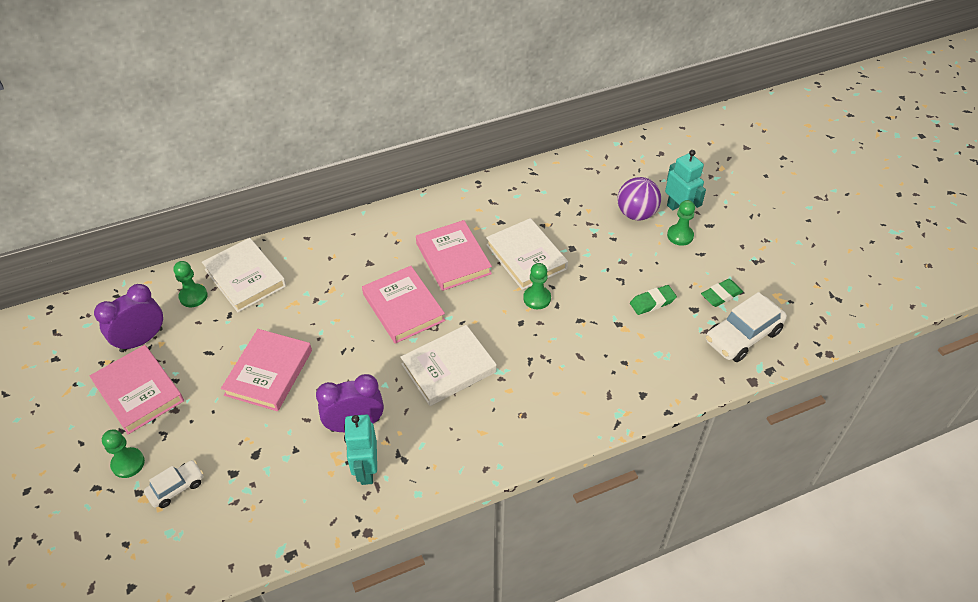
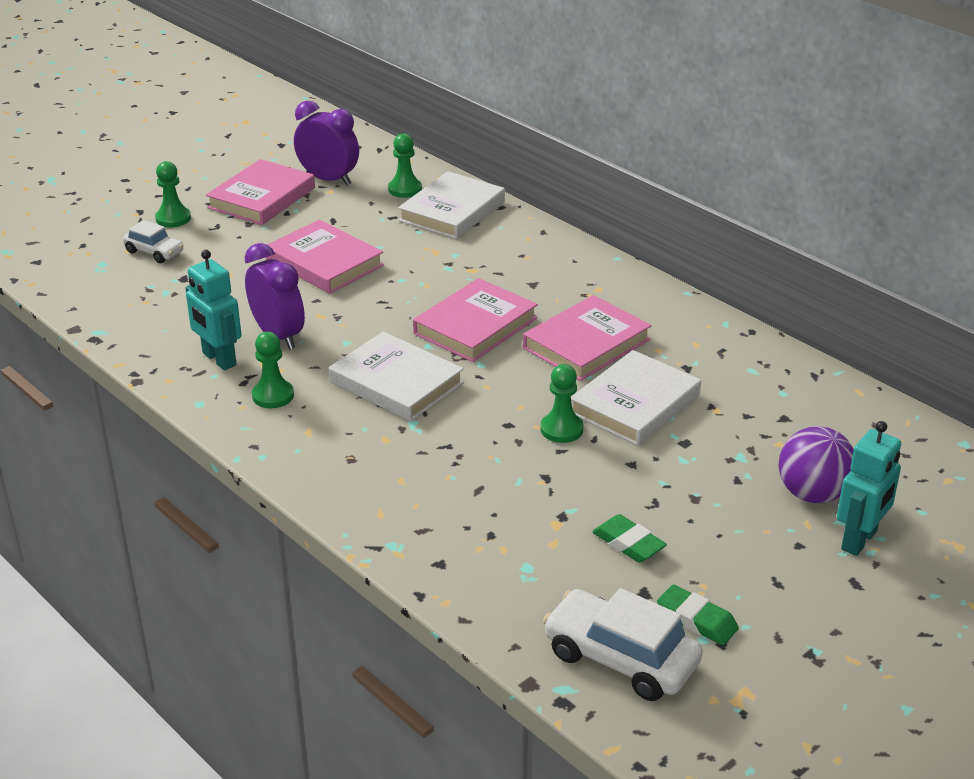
camera: 70 degrees right, 15 degrees down
(269, 372) = (324, 263): pink book -> pink book turned 45 degrees clockwise
(366, 470) = (219, 359): turquoise robot -> turquoise robot turned 105 degrees counterclockwise
(680, 236) = (800, 551): green pawn -> green pawn (273, 396)

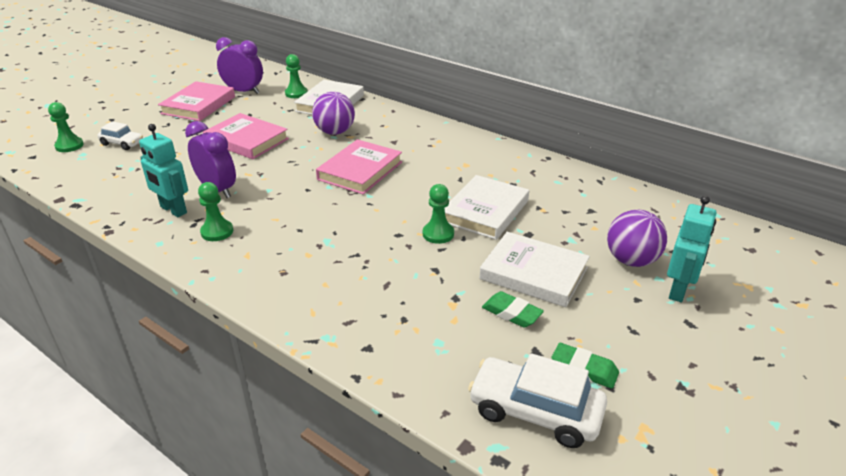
camera: 10 degrees left, 0 degrees up
(173, 218) = (136, 122): green pawn -> green pawn (69, 146)
(396, 383) = (310, 213): white book -> white book (533, 273)
(451, 260) = (335, 132): none -> purple ball
(586, 344) = (440, 175): pink book -> none

